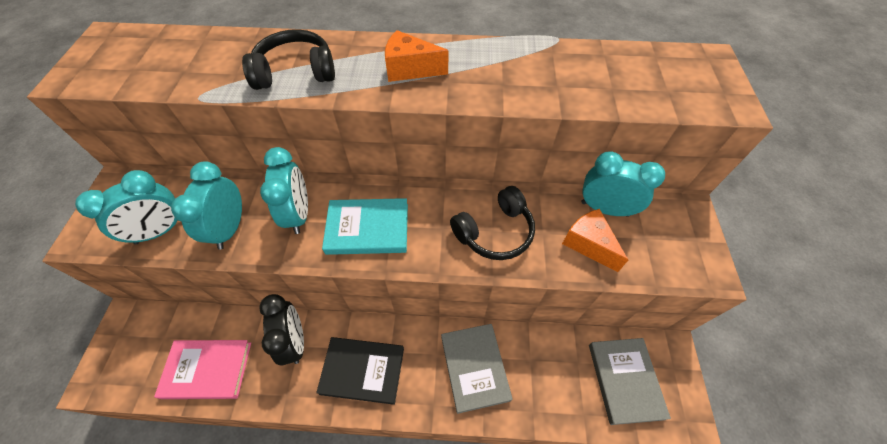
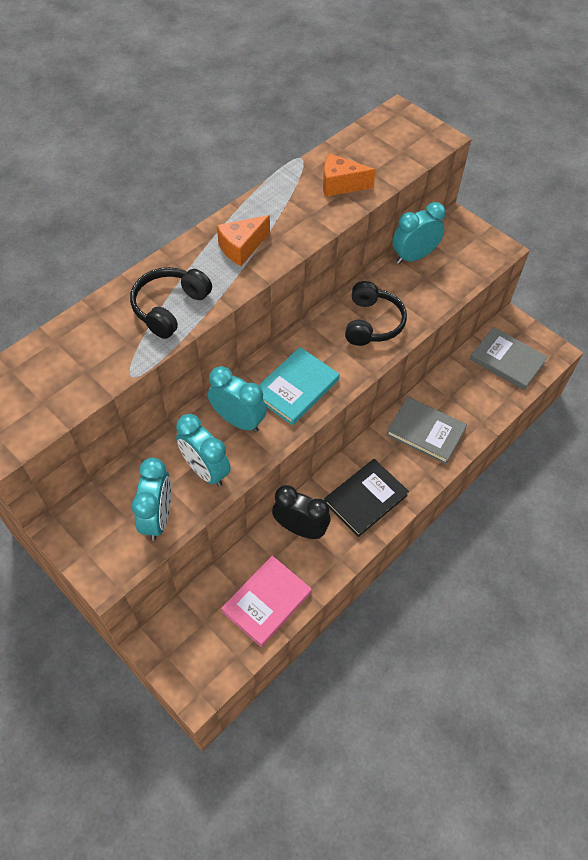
camera: 50 degrees left, 0 degrees up
(588, 244) = (429, 285): orange cheese -> orange cheese (340, 185)

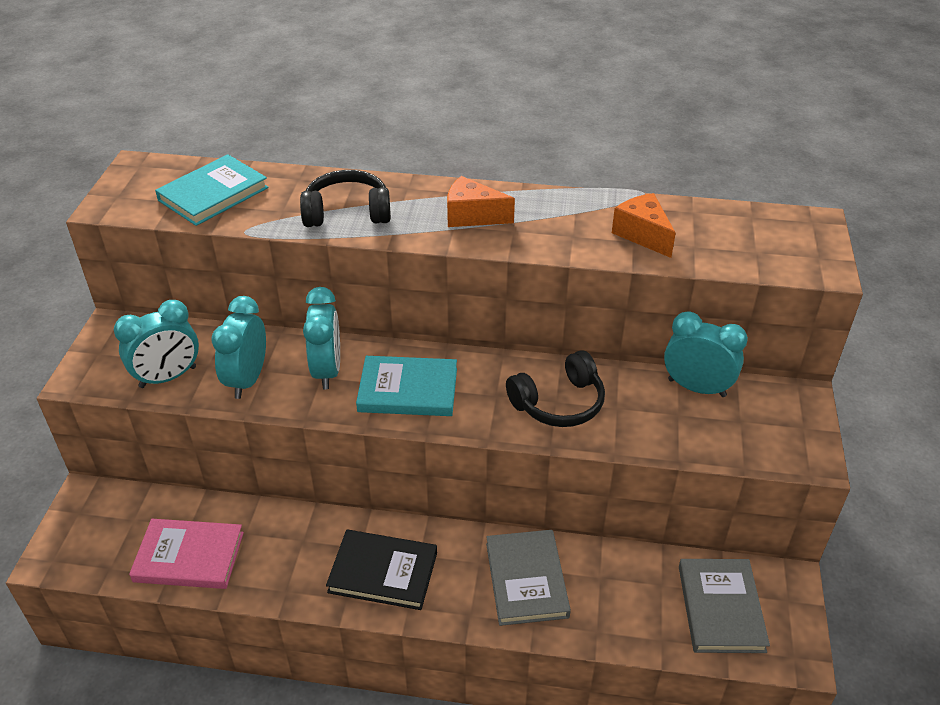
camera: 55 degrees right, 15 degrees down
(61, 372) = (213, 194): none -> turquoise book
(300, 528) = (299, 535): black clock -> none

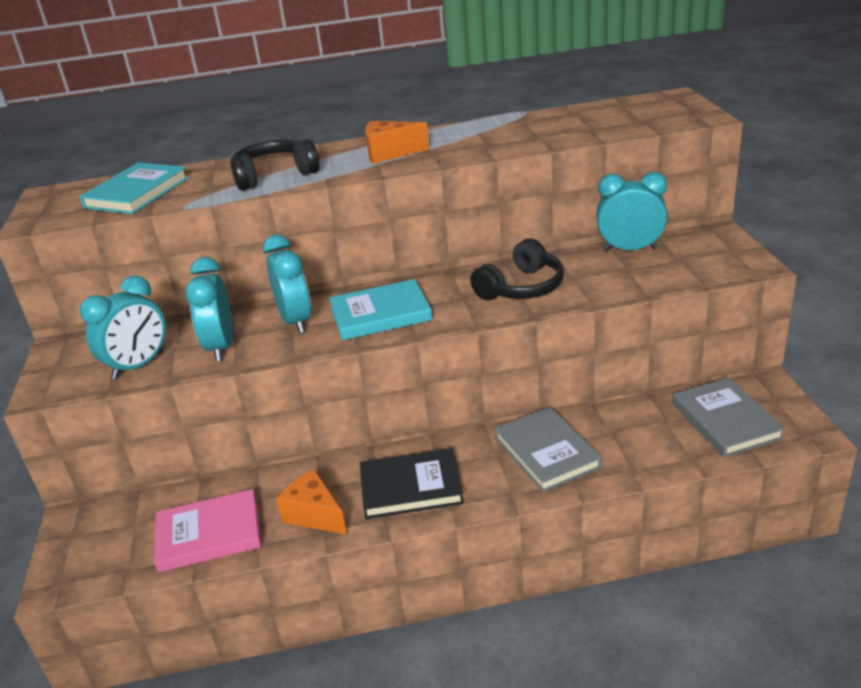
camera: 15 degrees left, 10 degrees down
(642, 235) = (543, 131): orange cheese -> orange cheese (314, 515)

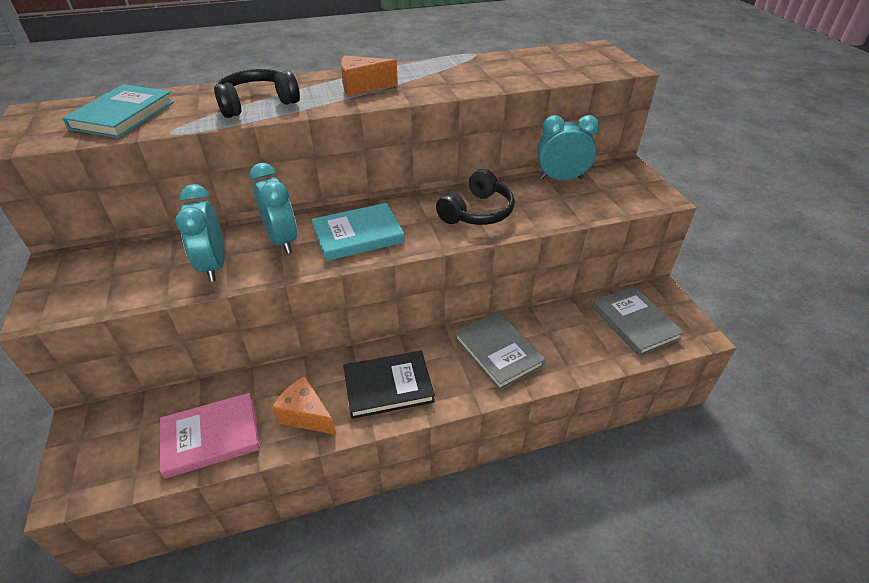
camera: 10 degrees left, 10 degrees up
(138, 366) = (134, 285): turquoise clock -> none

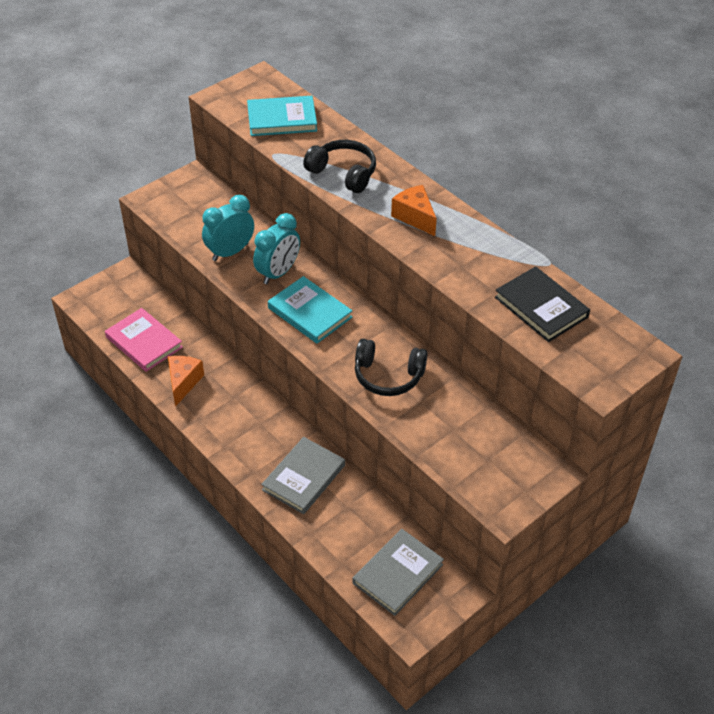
camera: 65 degrees right, 5 degrees up
(388, 386) = (231, 418): black book -> black book (541, 307)
(561, 178) = (487, 422): turquoise clock -> none

